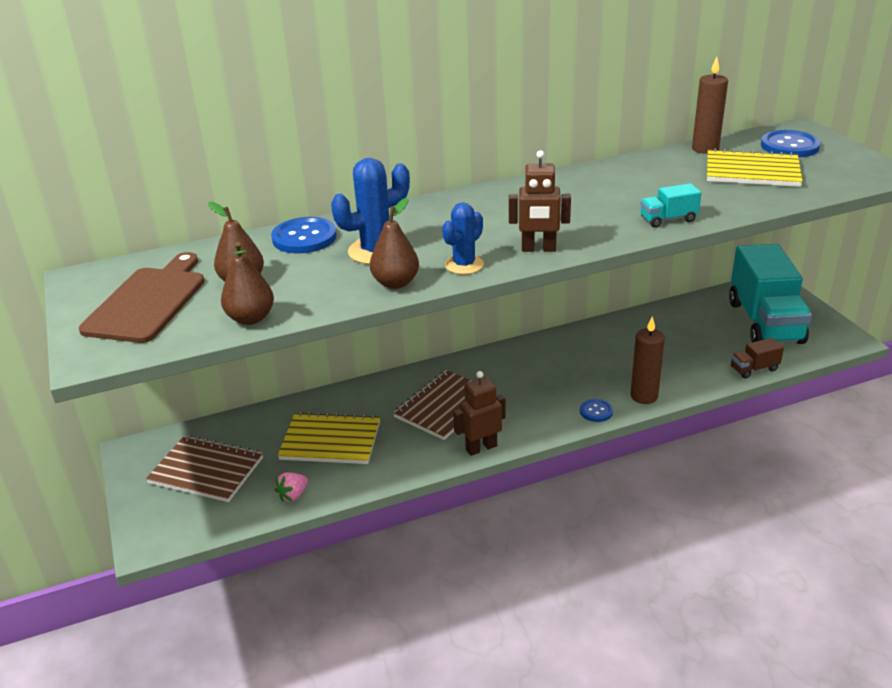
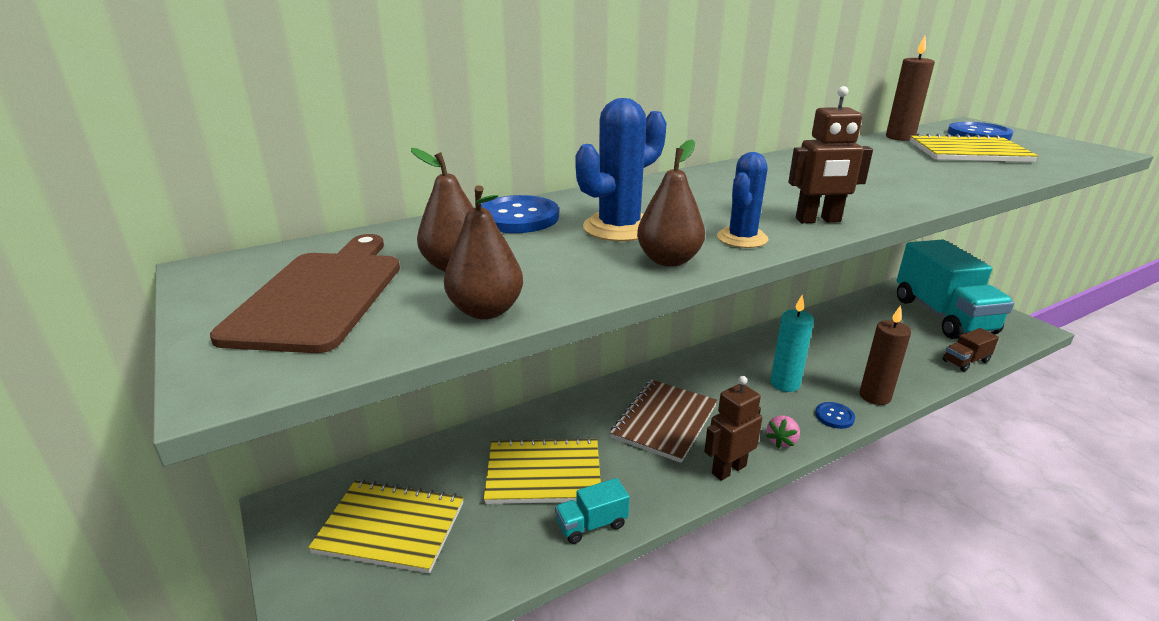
camera: 10 degrees left, 5 degrees down
(206, 470) = (390, 527): brown notebook -> yellow notebook
(293, 495) = (516, 555): pink strawberry -> pink strawberry (782, 441)
(567, 380) = (785, 384): none -> turquoise candle
(668, 219) = (934, 190): turquoise truck -> turquoise truck (591, 524)

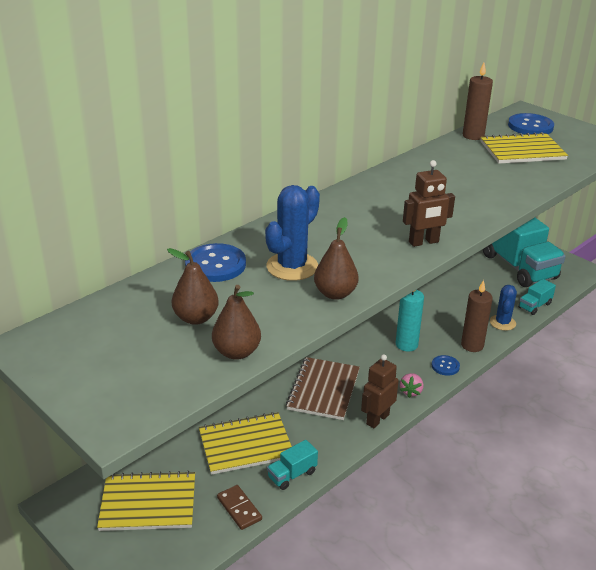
camera: 15 degrees left, 5 degrees up
(320, 295) = (121, 356): brown cutting board -> none
(504, 559) = (239, 509): none -> brown domino
(742, 238) = (377, 266): blue cactus -> blue cactus (502, 323)
(965, 361) = (534, 306): brown truck -> turquoise truck

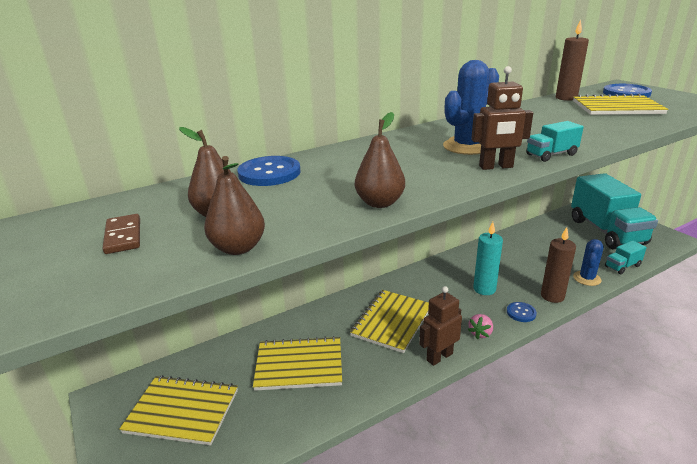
camera: 15 degrees right, 5 degrees down
(239, 509) = (267, 432): brown domino -> brown domino (123, 236)
(292, 267) = (345, 178): blue cactus -> blue cactus (467, 146)
(292, 475) = (334, 403): turquoise truck -> turquoise truck (551, 155)
(323, 390) = (392, 321): brown notebook -> yellow notebook

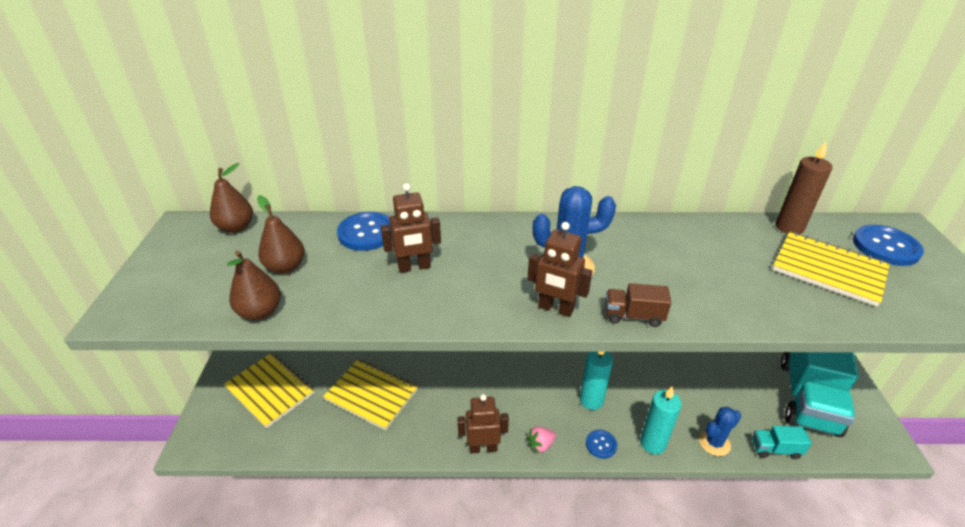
camera: 30 degrees right, 10 degrees up
(123, 236) = (212, 264): brown domino -> none
(348, 179) = (414, 267): none -> brown robot
(379, 203) = (402, 310): brown pear -> brown pear (236, 227)
(392, 321) = (476, 392): yellow notebook -> none
(551, 155) = (633, 316): turquoise truck -> brown truck
(552, 296) = (652, 443): brown candle -> turquoise candle

